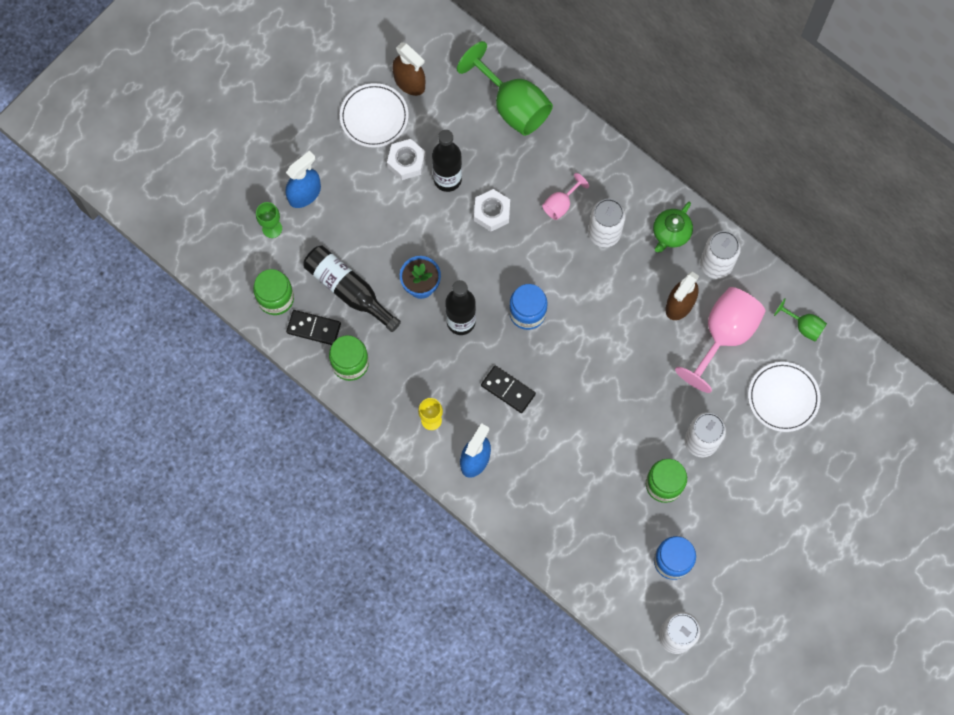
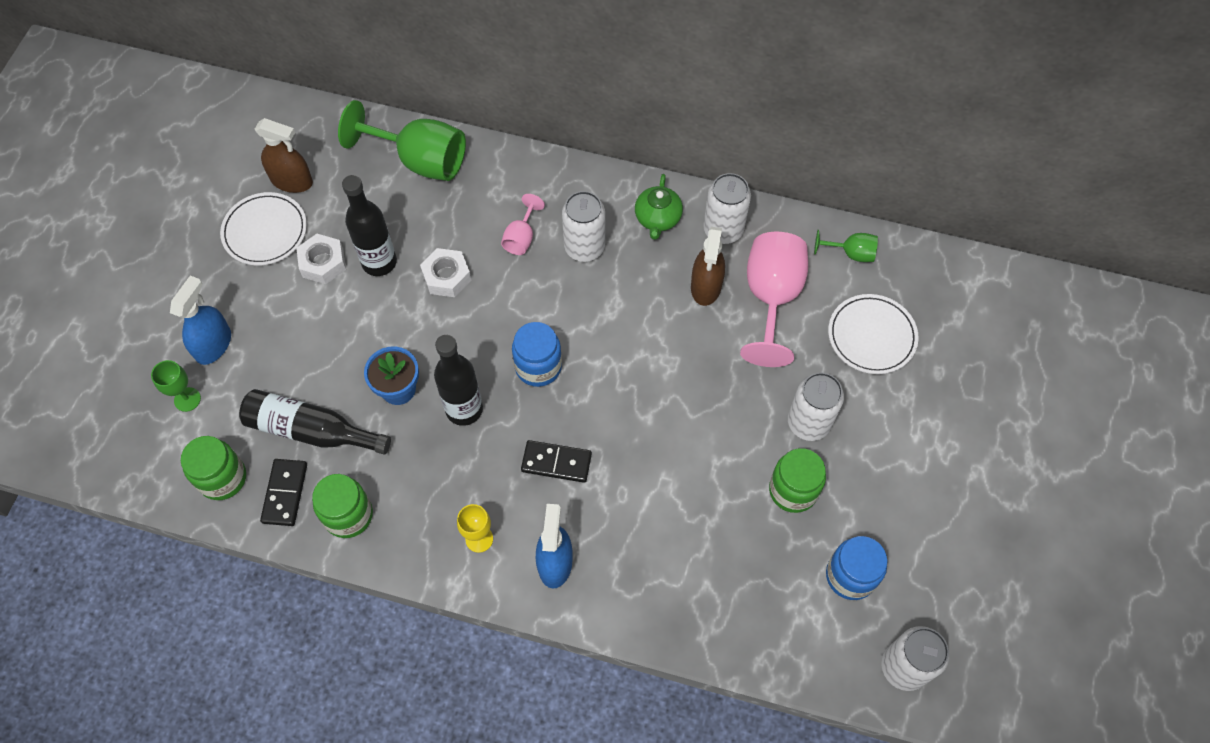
camera: 25 degrees left, 10 degrees down
(313, 328) = (285, 493): black domino -> black domino turned 75 degrees counterclockwise

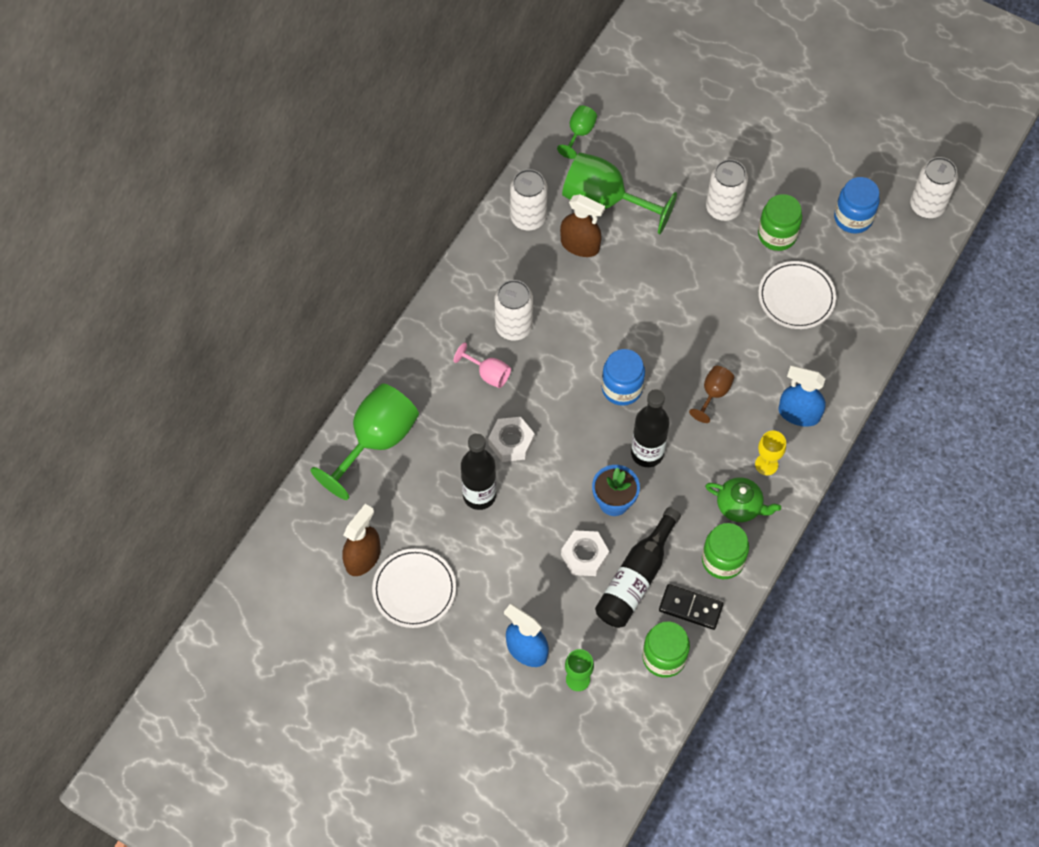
camera: 75 degrees left, 0 degrees up
(323, 263) = (465, 543): white nut -> white nut (584, 556)
(556, 463) = (713, 394): black domino -> brown goblet
(657, 218) = (501, 263): green teapot -> green teapot (740, 506)
(771, 298) = (605, 201): pink goblet -> green goblet
(871, 336) = (659, 143): white plate -> white plate (796, 297)

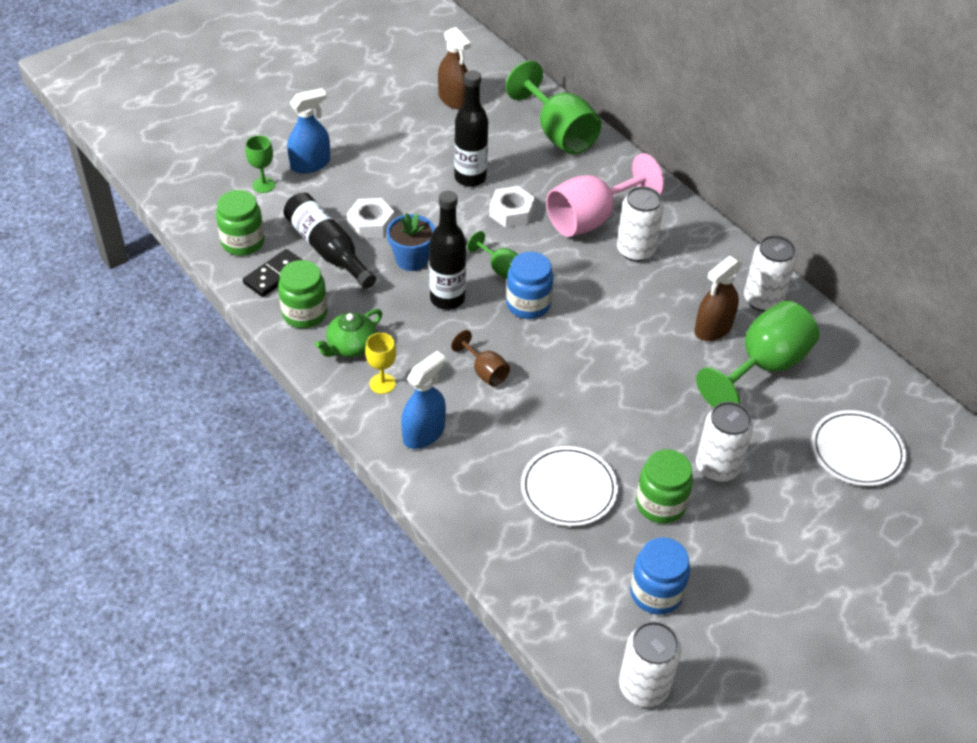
camera: 110 degrees right, 15 degrees down
(414, 589) = (407, 118): white plate -> white plate (857, 451)
(488, 374) = (591, 218): pink goblet -> pink goblet, size x2.04
(579, 133) = (864, 375): green goblet -> green goblet (500, 268)

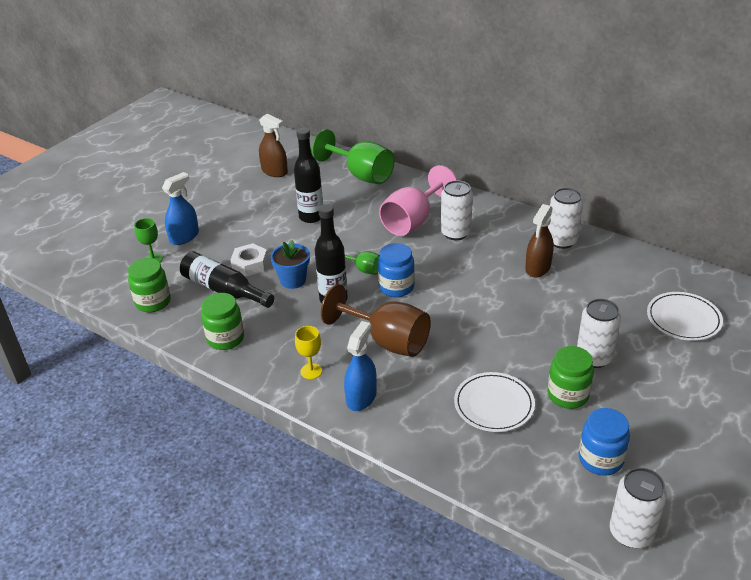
camera: 15 degrees left, 10 degrees down
(275, 275) = (189, 318): black domino -> none
(351, 346) = (273, 352): green teapot -> none
(485, 371) = (387, 341): brown goblet -> brown goblet, size x2.04
(511, 212) = (353, 231): white nut -> none
(762, 367) = (586, 283): green goblet -> none

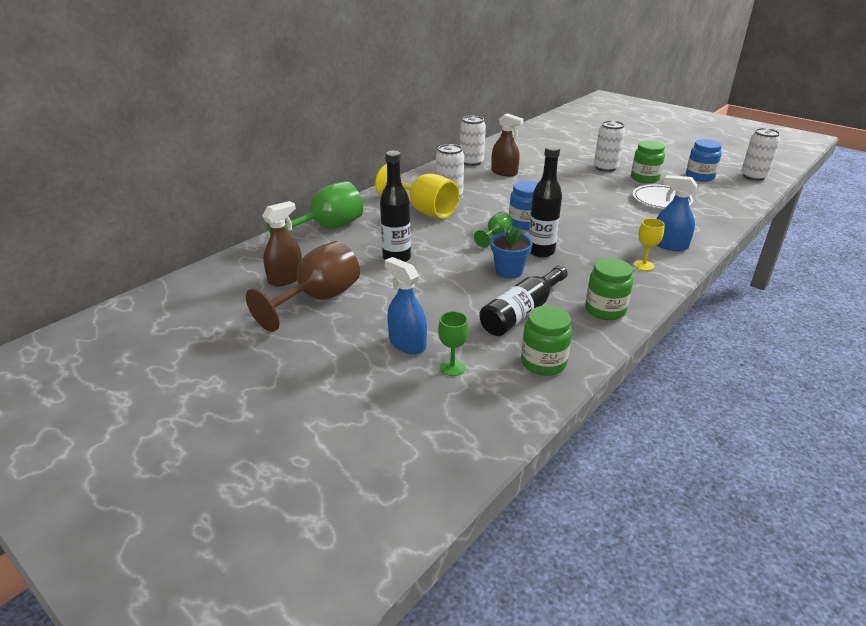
camera: 85 degrees left, 5 degrees down
(250, 264) = (477, 296): white nut -> none
(387, 341) = (597, 231): brown goblet -> brown goblet (318, 299)
(413, 221) = (424, 210): pink goblet -> yellow goblet
(683, 319) = (564, 142): white plate -> none

